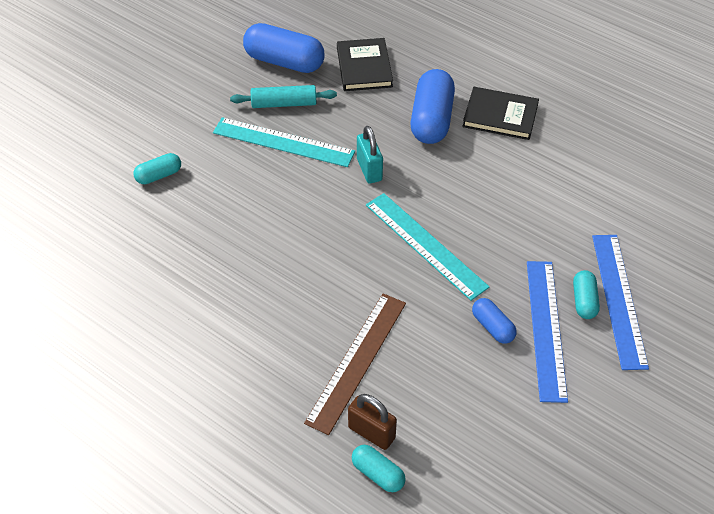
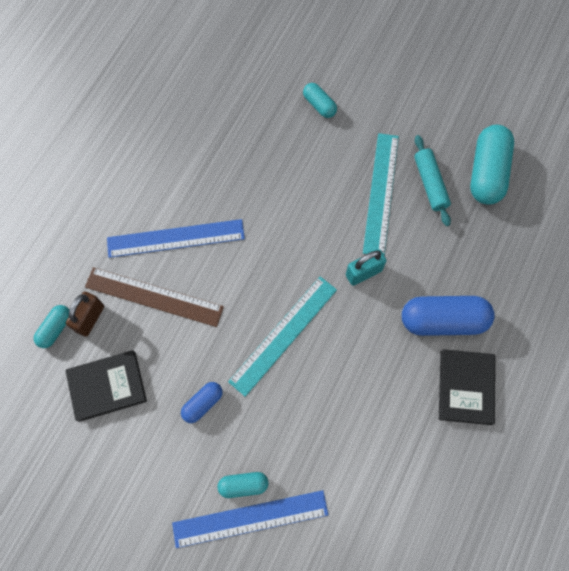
camera: 80 degrees right, 20 degrees up
(284, 62) = (487, 172): blue capsule -> turquoise capsule
(364, 67) = (500, 246): black book -> black book (107, 386)
(546, 328) = (207, 451): blue ruler -> blue ruler (175, 238)

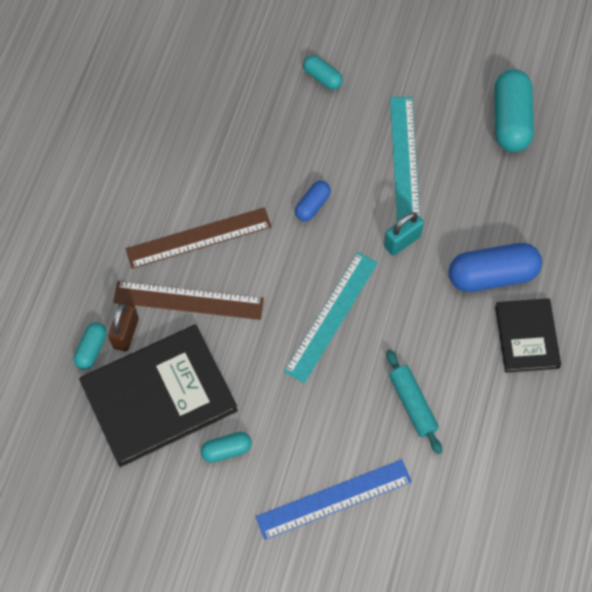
camera: 10 degrees left, 5 degrees down
(107, 386) = (159, 397): black book -> black book, size x1.75
(175, 238) = (198, 238): blue ruler -> brown ruler
(202, 403) = (262, 397): blue capsule -> blue capsule (312, 205)
(243, 485) = (320, 468): turquoise capsule -> turquoise capsule (226, 450)
(430, 183) = (454, 140): turquoise rolling pin -> turquoise rolling pin (412, 404)

